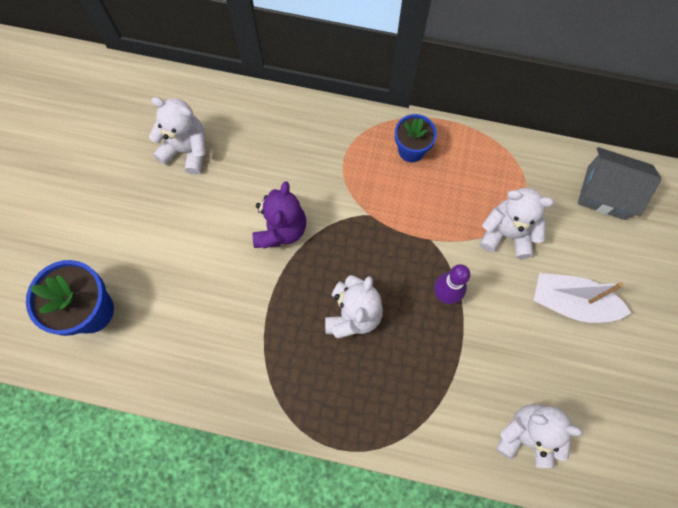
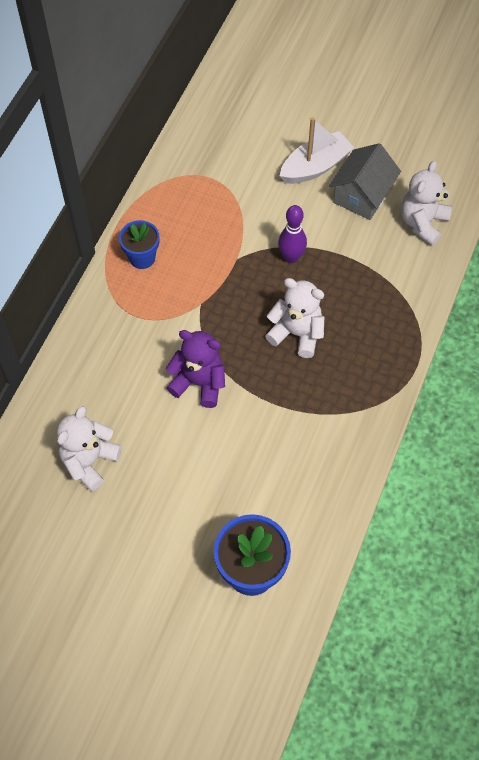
camera: 80 degrees left, 10 degrees down
(507, 233) = (243, 199): white teddy bear -> none
(572, 302) = (315, 167): white boat -> white boat turned 150 degrees counterclockwise
(606, 192) = (220, 119): grey house -> grey house (362, 195)

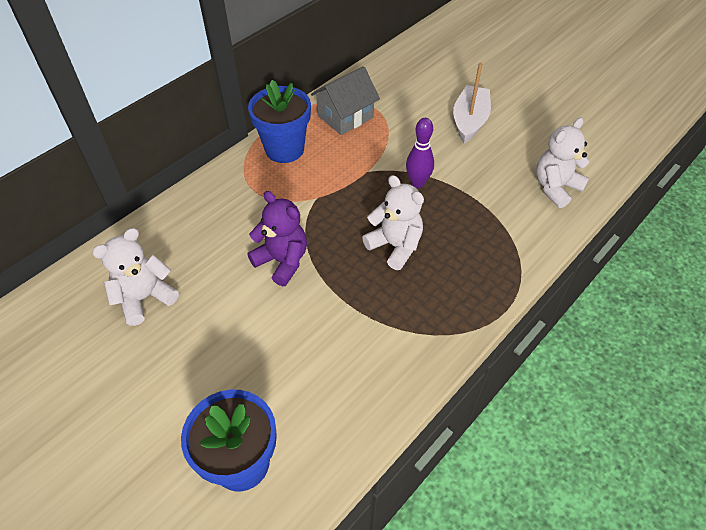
camera: 20 degrees right, 10 degrees down
(142, 258) = (284, 149): blue flower pot -> blue flower pot, size x1.60
(315, 167) = (469, 121): white boat -> white boat turned 60 degrees counterclockwise
(362, 195) = (504, 152): grey house -> grey house (345, 116)

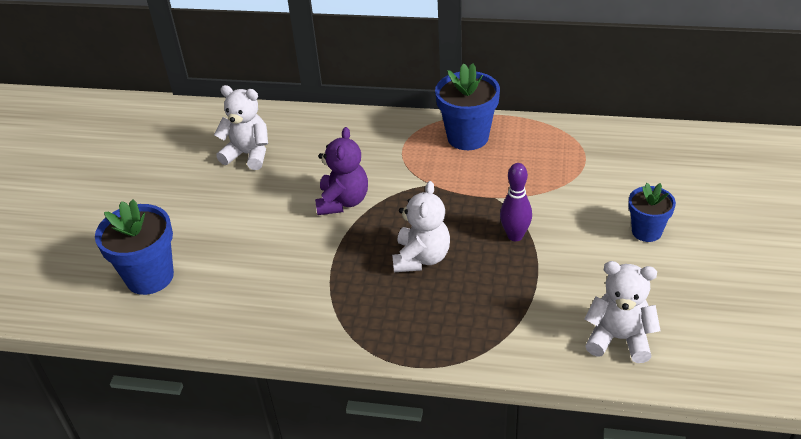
camera: 60 degrees right, 10 degrees down
(345, 116) = (551, 149): grey house -> none
(469, 121) = (646, 231): white boat -> blue flower pot

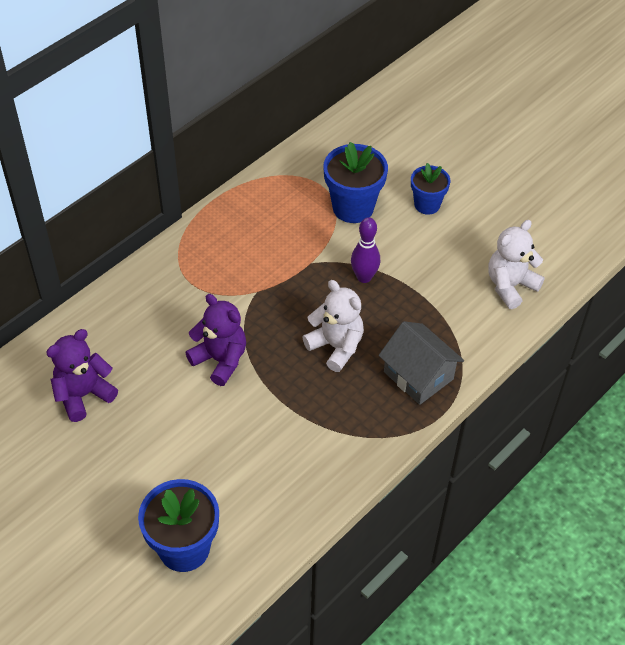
camera: 60 degrees left, 10 degrees up
(248, 154) = (83, 395): white teddy bear -> purple teddy bear
(442, 327) = (418, 375): none -> grey house
(467, 137) = (222, 234): blue flower pot -> blue flower pot (353, 207)

